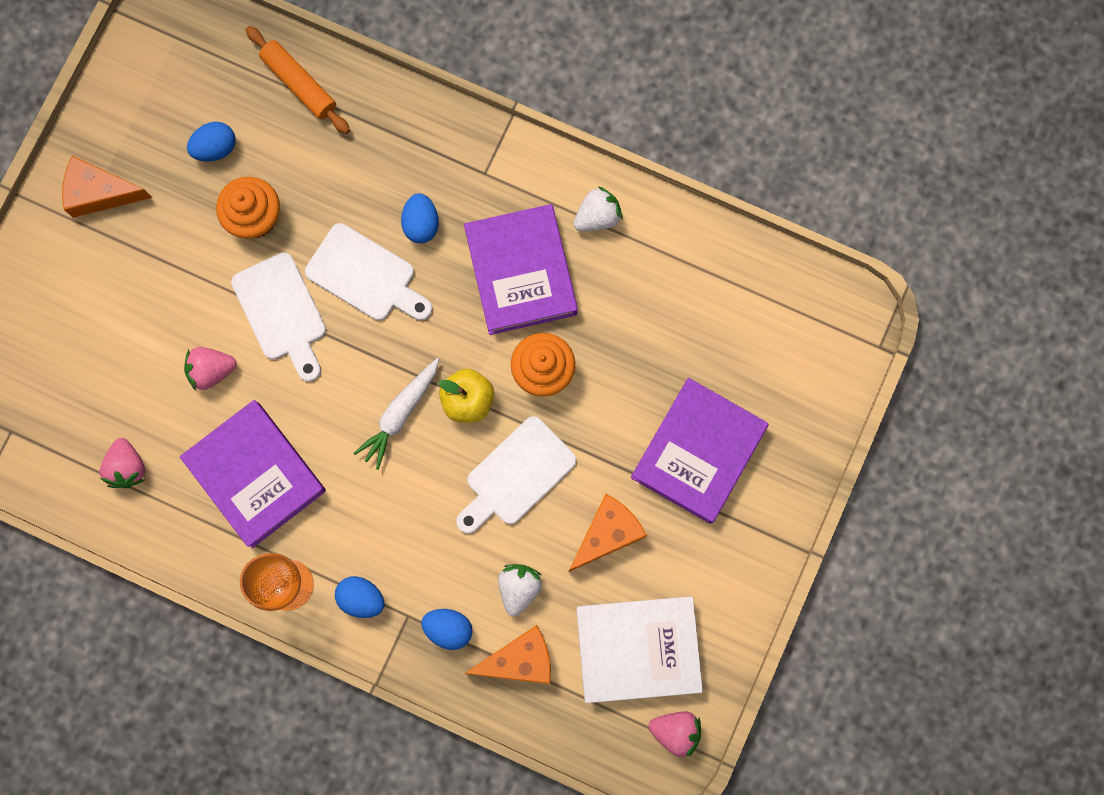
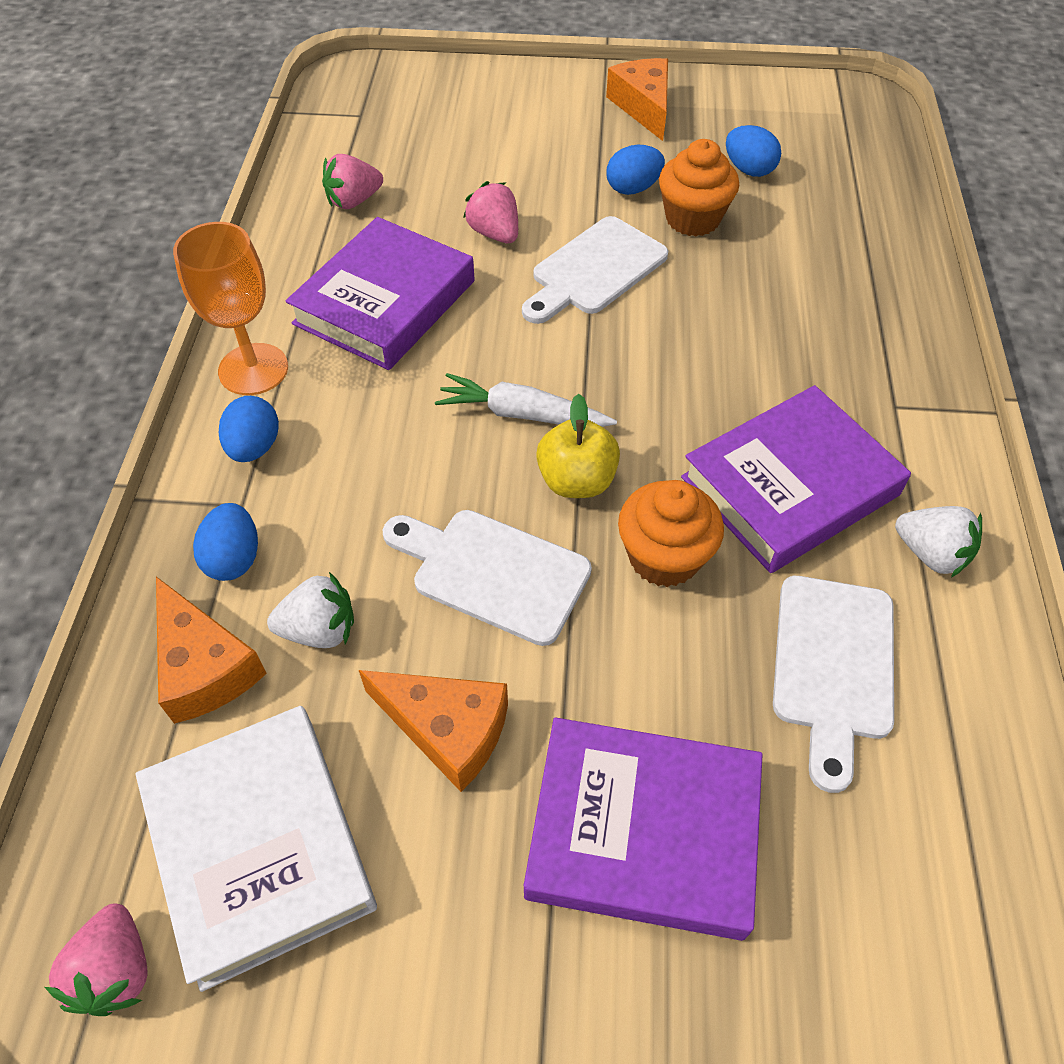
camera: 70 degrees right, 25 degrees down
(299, 84) = (870, 211): orange rolling pin -> none
(365, 275) = (684, 329): white cutting board -> white cutting board (833, 666)
(421, 224) = (784, 362): blue egg -> blue egg (633, 188)

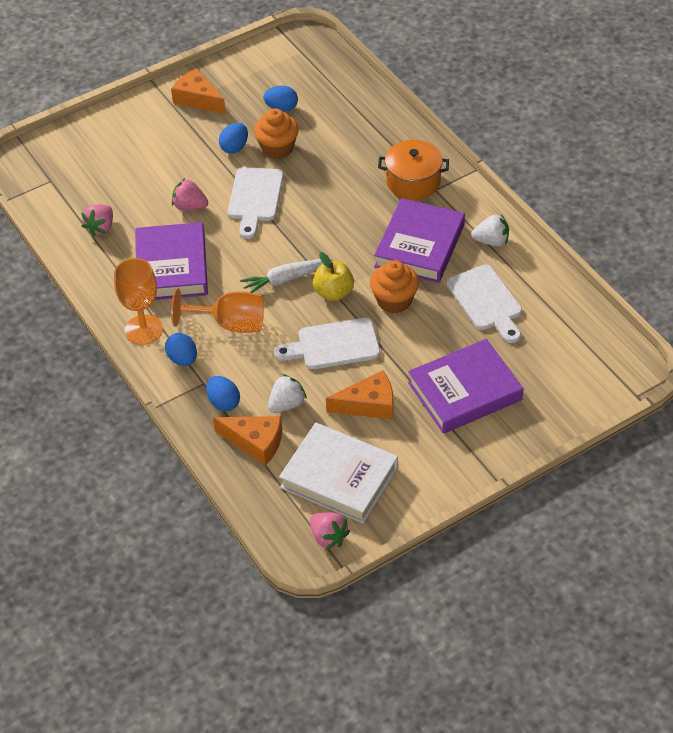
camera: 35 degrees left, 5 degrees down
(374, 435) = (230, 324): none -> orange goblet
(866, 373) = (413, 181): none -> orange pot

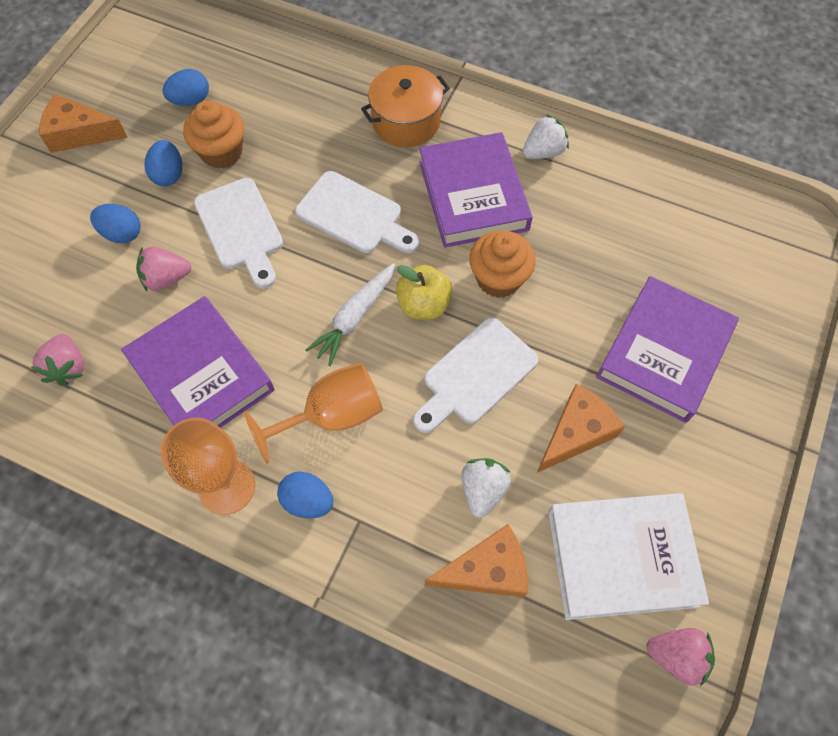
camera: 35 degrees left, 15 degrees up
(223, 402) = (405, 534): blue egg -> blue egg (122, 233)
(486, 301) = (595, 227): white cutting board -> white cutting board (354, 215)

